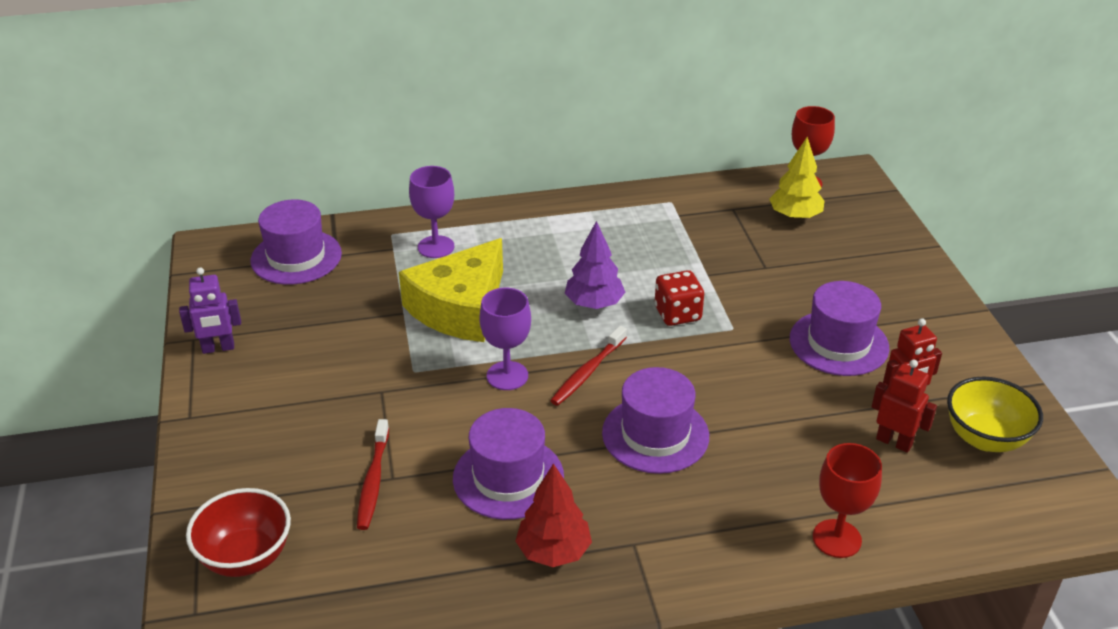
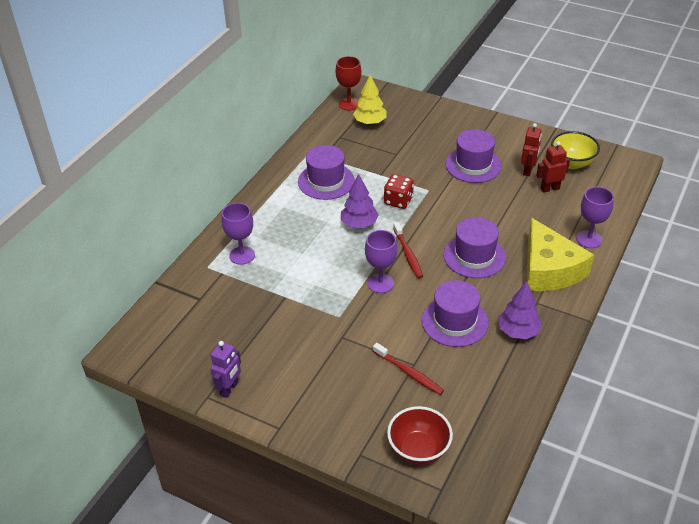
camera: 50 degrees left, 5 degrees up
(296, 257) = (180, 316): purple hat -> purple hat (326, 181)
(460, 308) = (306, 273): yellow cheese -> yellow cheese (549, 269)
(553, 551) = (518, 331): red tree -> purple tree
(837, 538) = (589, 239): red goblet -> purple goblet

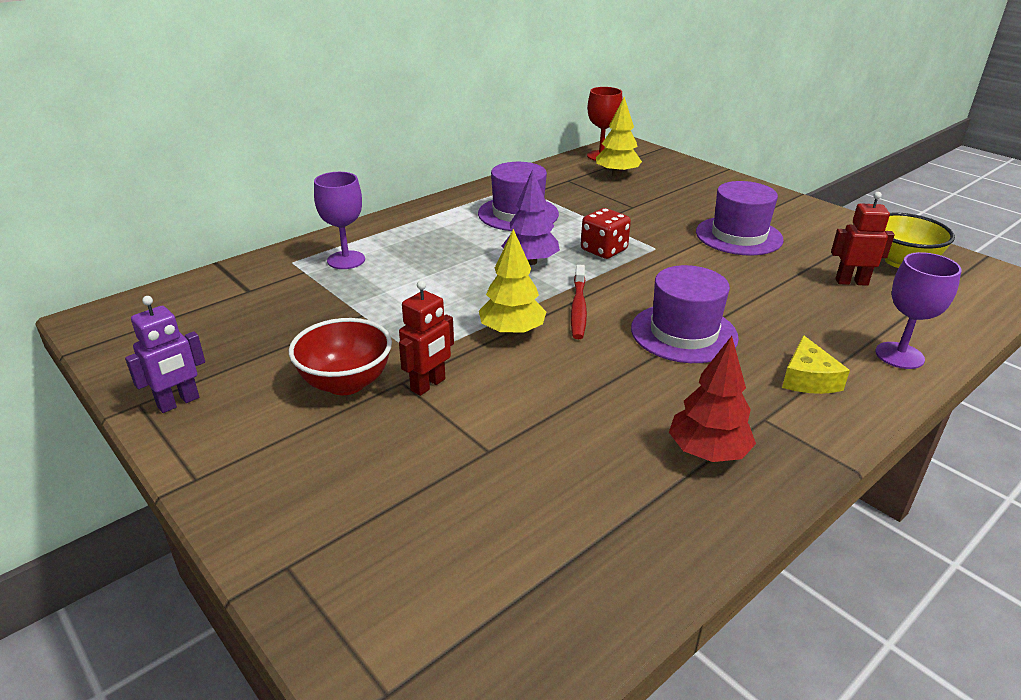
camera: 20 degrees right, 10 degrees down
(380, 283) = (512, 332): purple goblet -> yellow tree
(409, 373) = (471, 461): red toothbrush -> none
(418, 450) = (397, 596): red bowl -> red bowl (346, 383)
(454, 321) = (599, 408): purple hat -> none
(518, 331) = (707, 452): purple tree -> red tree
(528, 170) = (823, 256): red robot -> red robot (428, 385)
(549, 269) = (808, 379): yellow cheese -> yellow cheese, size x0.48

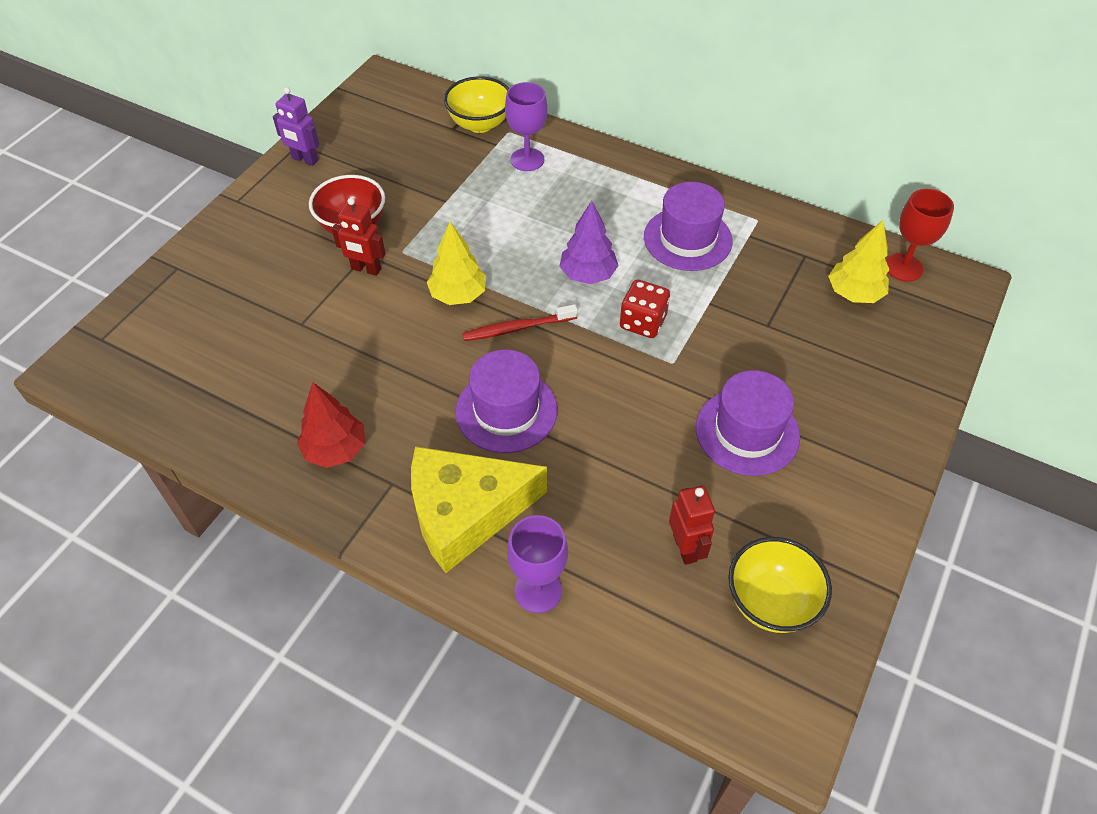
camera: 70 degrees right, 20 degrees up
(261, 274) = (480, 124): none -> yellow bowl
(808, 379) = (465, 512): yellow cheese -> yellow cheese, size x2.08

